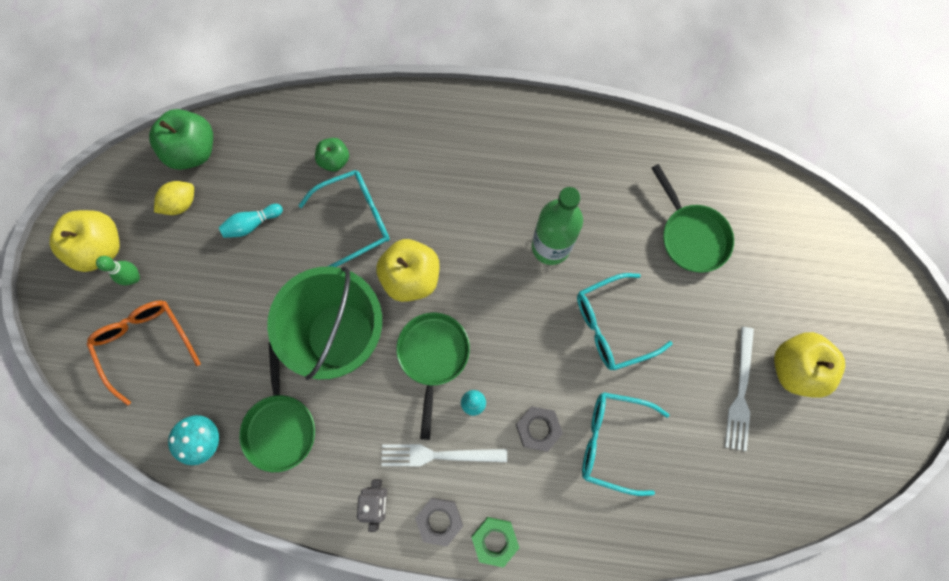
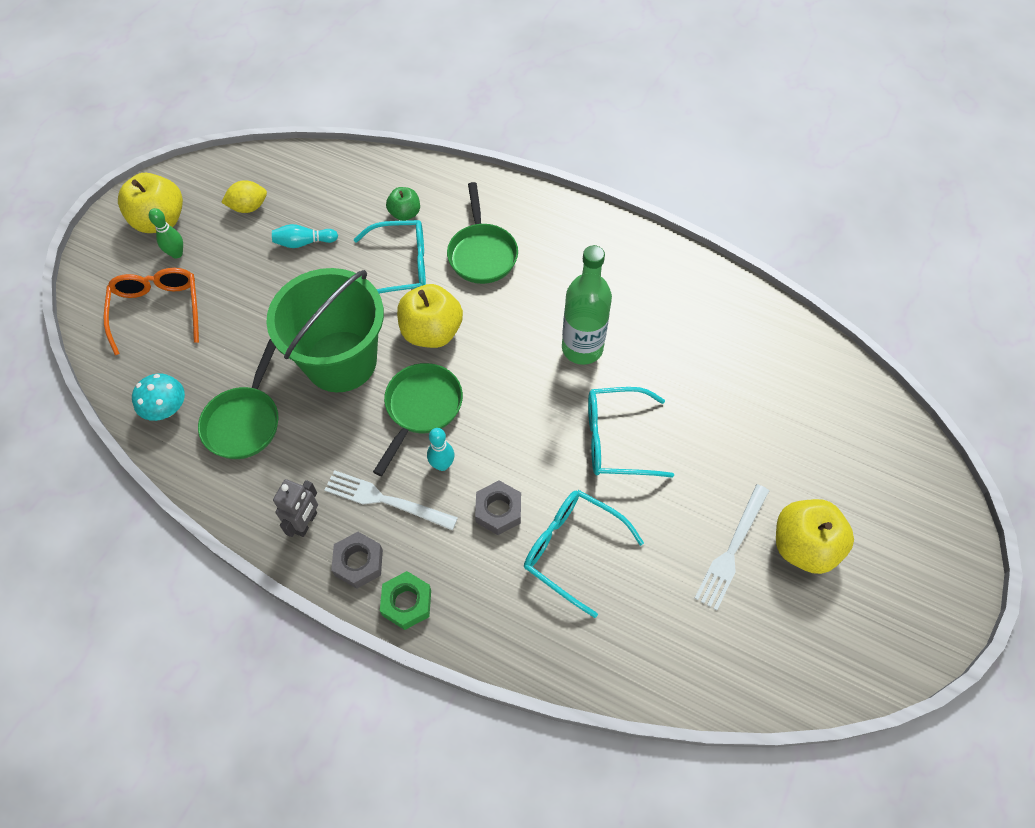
camera: 20 degrees right, 15 degrees down
(193, 150) = (281, 169): green apple -> none
(691, 236) = (733, 383): green pan -> green pan (482, 254)

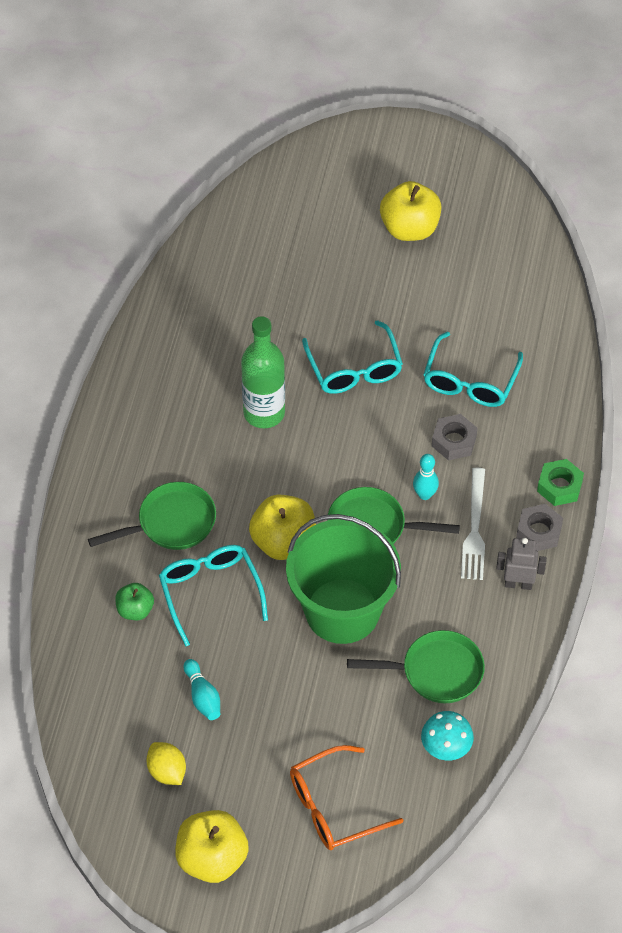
camera: 105 degrees left, 5 degrees down
(177, 253) = (253, 820): green bowling pin -> none
(732, 549) = (429, 274): white fork -> none

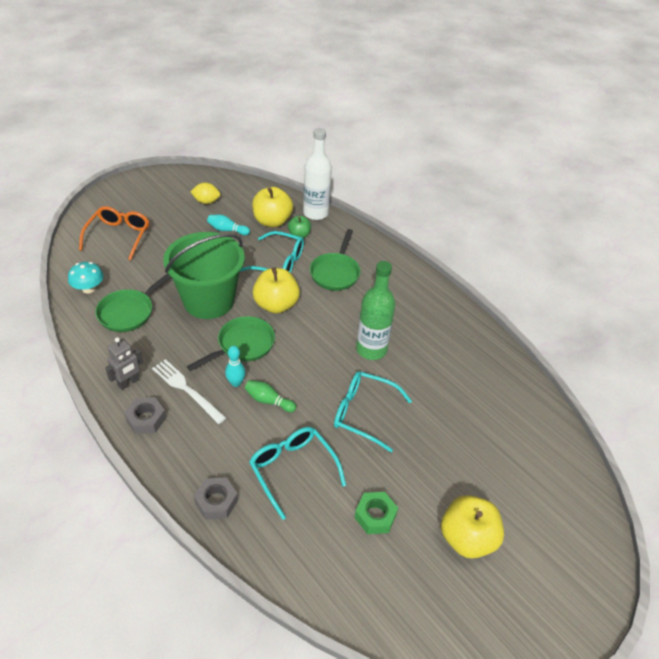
camera: 125 degrees right, 10 degrees down
(70, 625) = (315, 213): none -> white bottle
(212, 859) = (151, 192): yellow apple -> yellow apple (272, 221)
(417, 452) = (268, 401): none -> green bowling pin
(454, 441) = (256, 425): grey nut -> grey nut (216, 501)
(559, 486) = (161, 456): green nut -> green nut (375, 516)

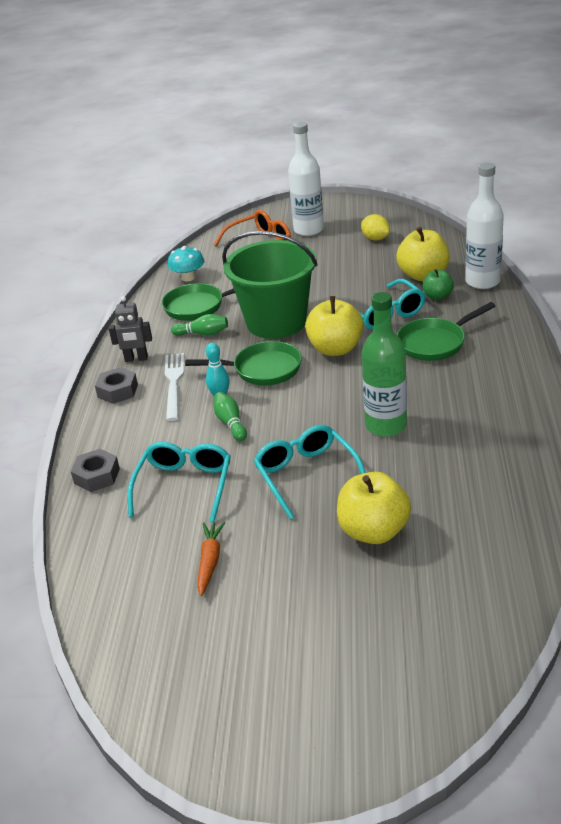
camera: 50 degrees right, 10 degrees down
(145, 210) = (308, 230): none -> white bottle
(161, 335) = (203, 334): none -> green bowling pin
(227, 230) = (366, 269): turquoise bowling pin -> none
(375, 516) = (210, 561): green nut -> orange carrot
(467, 538) = (273, 632): yellow apple -> yellow apple (373, 531)

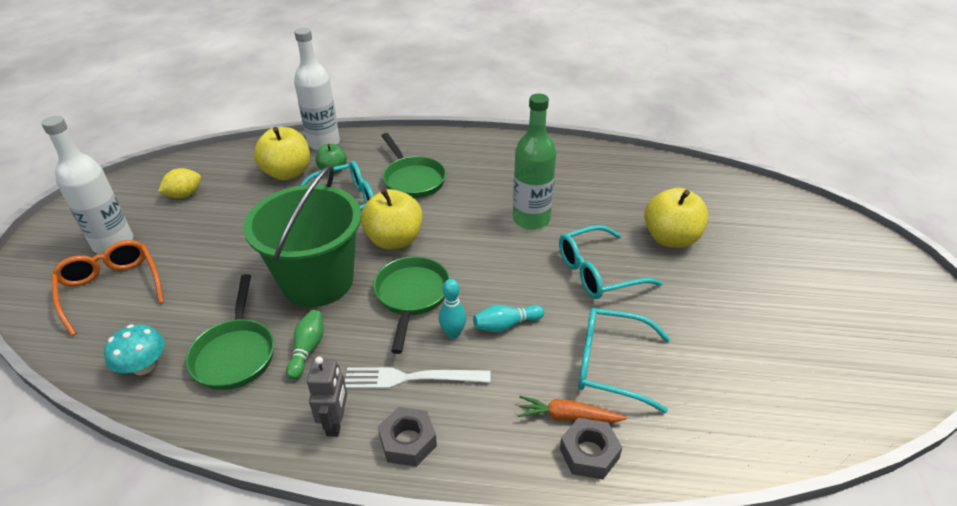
camera: 90 degrees left, 5 degrees up
(210, 561) = (722, 343): orange carrot -> orange carrot (568, 416)
(230, 423) = (506, 325): green bowling pin -> turquoise bowling pin

